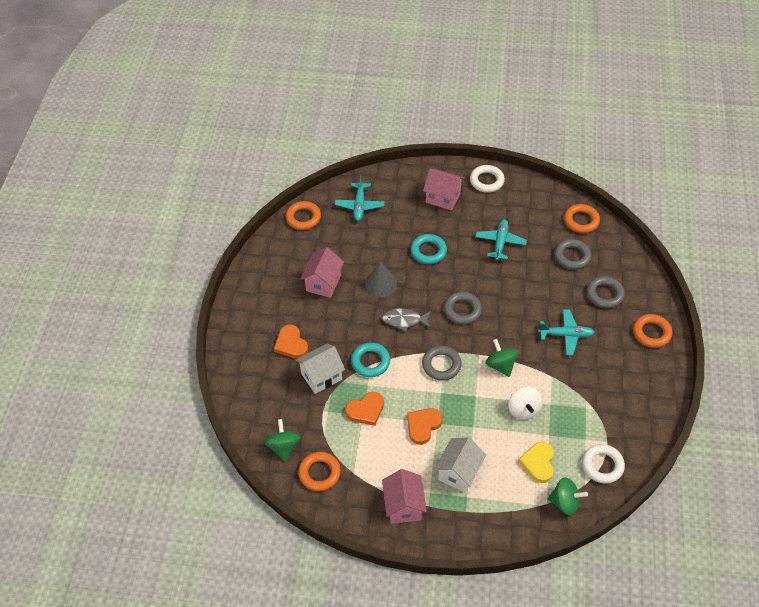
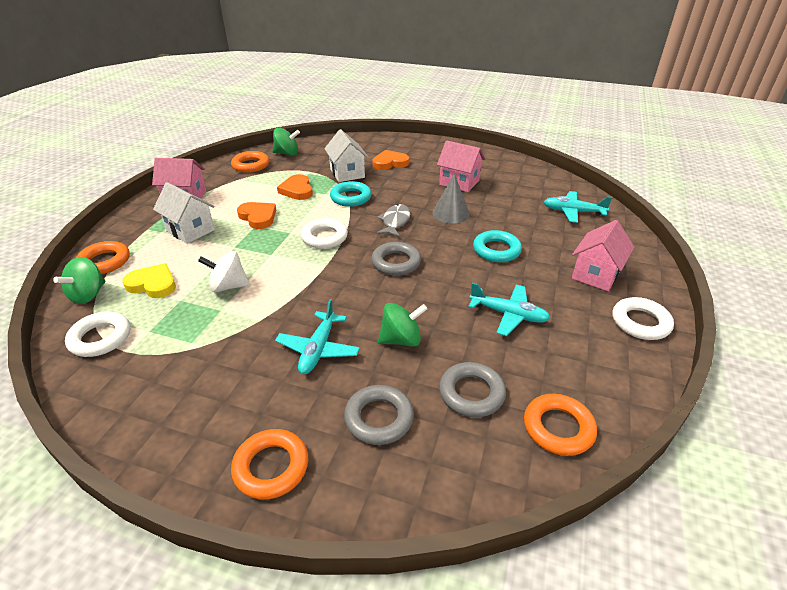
camera: 100 degrees right, 15 degrees down
(303, 218) = (551, 179): orange ring -> orange ring (104, 262)
(441, 365) = (324, 237): grey ring -> white ring
(500, 365) = (301, 279): green spinning top -> green spinning top (401, 340)

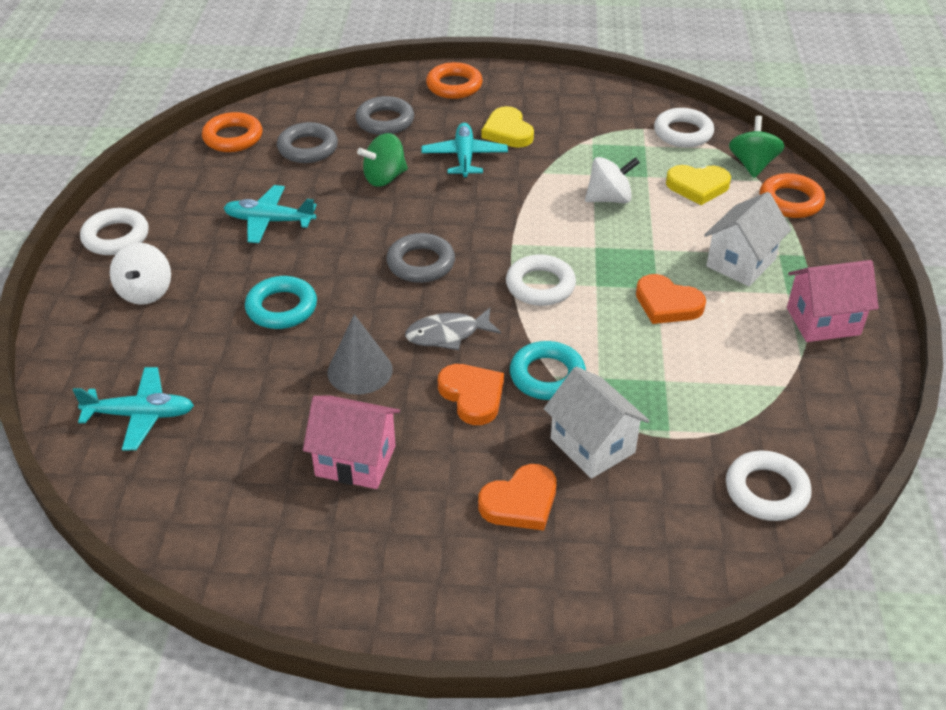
camera: 165 degrees right, 5 degrees up
(190, 230) = (741, 263): white house -> white house turned 75 degrees counterclockwise
(251, 165) = (803, 432): orange ring -> none
(258, 374) = (508, 132): none -> yellow heart
(287, 153) = (766, 491): green spinning top -> white ring
(297, 190) = (654, 376): orange heart -> orange heart (472, 396)
(395, 222) = (447, 334): grey fish -> grey fish turned 75 degrees clockwise
(596, 274) = (145, 292): pink house -> white spinning top

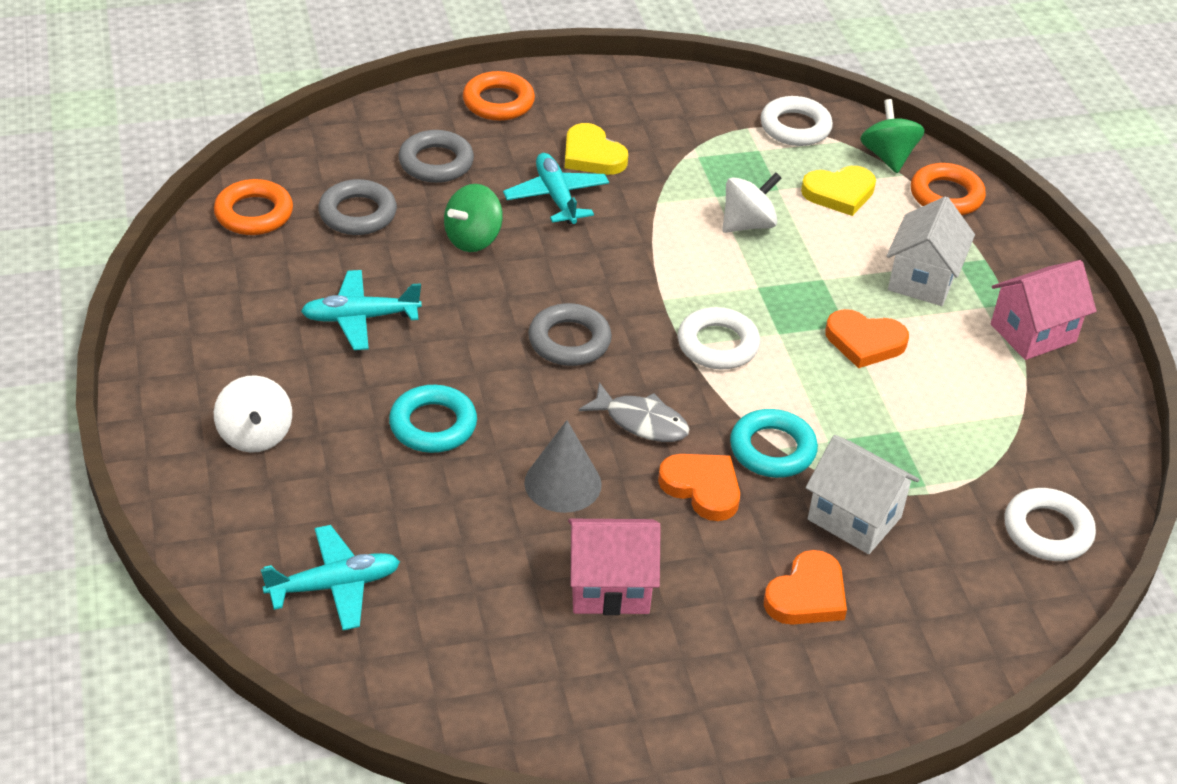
camera: 20 degrees left, 0 degrees up
(116, 237) = (176, 371): white ring -> none
(447, 334) = (641, 422): grey fish -> grey fish turned 120 degrees counterclockwise

